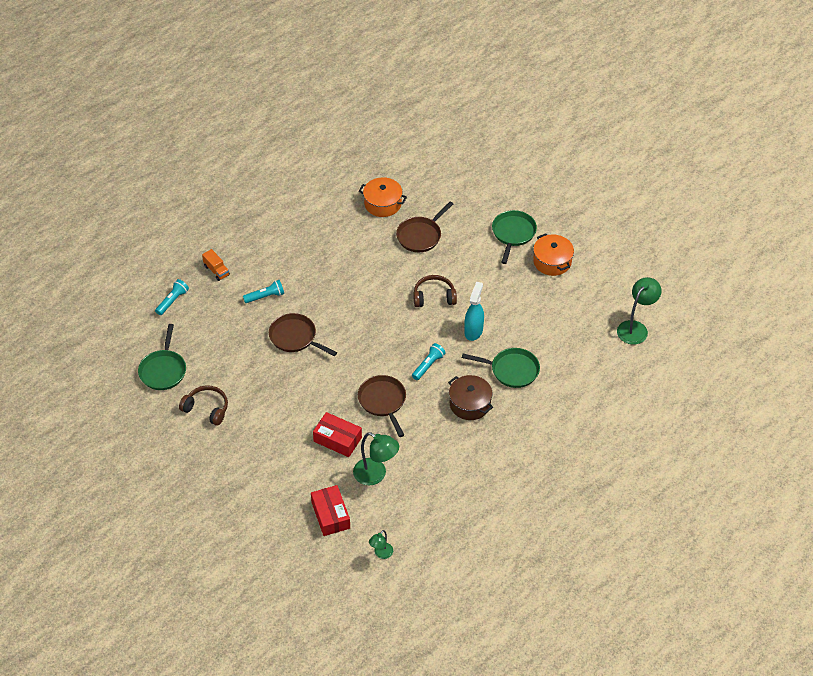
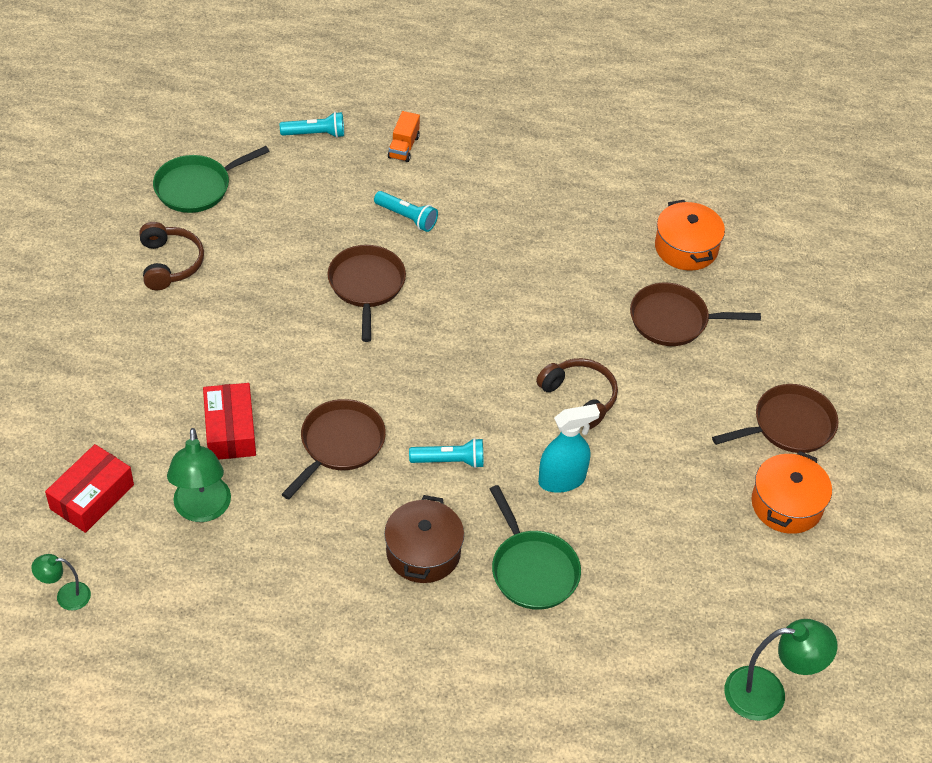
camera: 50 degrees right, 0 degrees up
(513, 234) = (789, 425): green pan -> brown pan

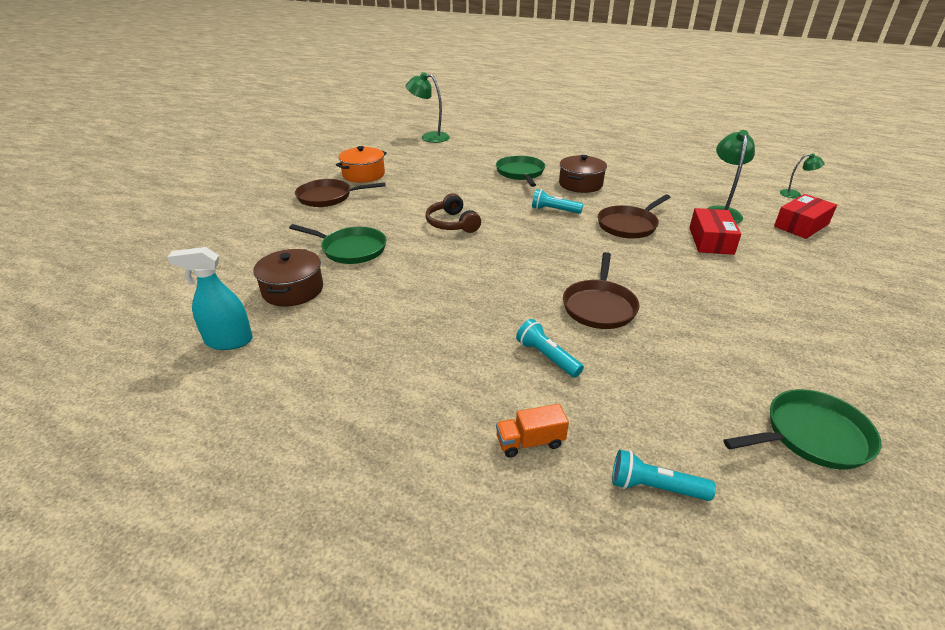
camera: 160 degrees left, 15 degrees down
(170, 263) = (809, 355): brown headphones -> none
(403, 147) = (530, 442): orange truck -> orange truck turned 135 degrees counterclockwise
(562, 480) = (486, 196): turquoise spray bottle -> turquoise spray bottle (228, 341)
(673, 320) = (351, 249): brown pan -> green pan
(686, 248) = (293, 290): orange pot -> brown pot

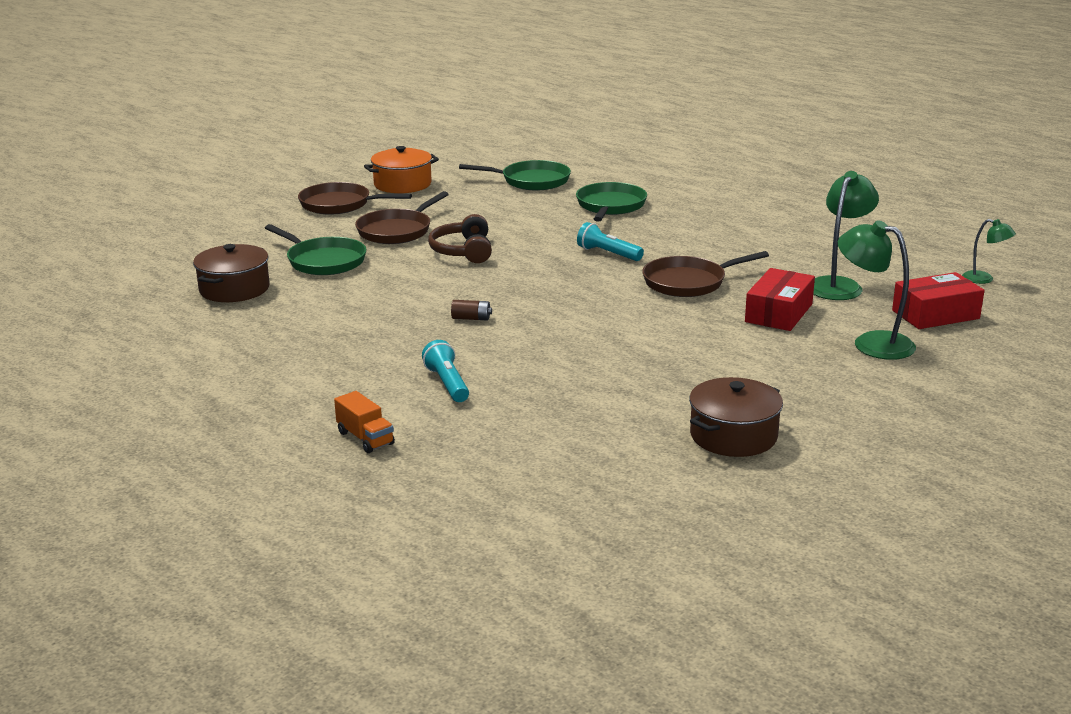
camera: 20 degrees right, 10 degrees down
(228, 341) = (145, 321): turquoise spray bottle -> none
(429, 137) = (529, 147): green lamp -> green lamp (871, 343)
(509, 284) = (471, 318): none -> brown battery
(530, 442) = (365, 438): orange truck -> orange truck turned 135 degrees counterclockwise
(580, 184) = (679, 229): brown pot -> brown pot (733, 436)
(599, 306) = (553, 353): brown pan -> brown pan (397, 231)
(654, 487) = (449, 486): turquoise flashlight -> none
(811, 436) = (654, 486): green pan -> green pan (531, 181)

